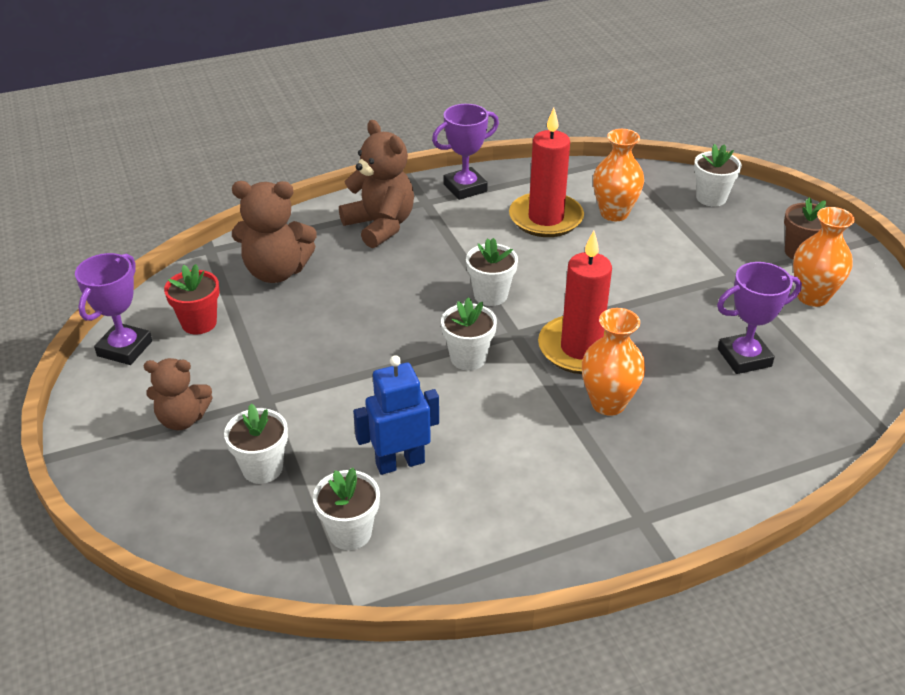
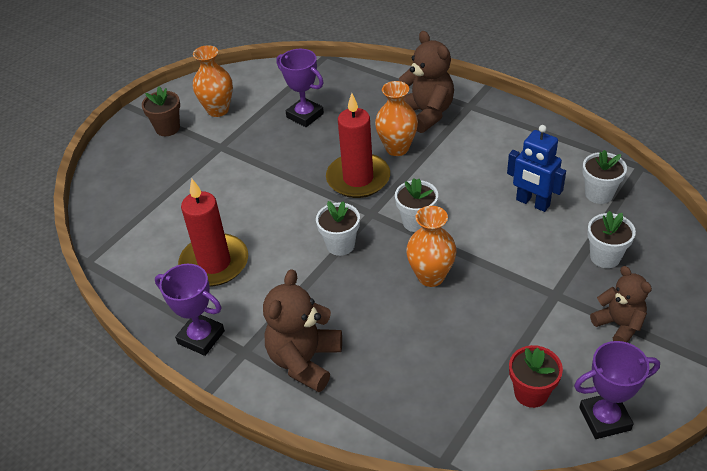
camera: 120 degrees left, 5 degrees up
(276, 271) = (426, 389): brown teddy bear -> brown teddy bear (426, 113)
(614, 213) = (179, 229): orange vase -> orange vase (431, 276)
(711, 198) = (119, 189): white flower pot -> none

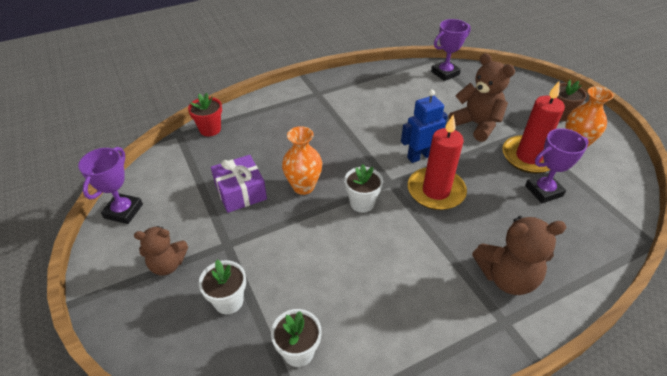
camera: 115 degrees right, 0 degrees up
(201, 337) = (341, 82): purple trophy -> purple trophy (445, 73)
(214, 263) = (395, 100): red candle -> red candle (528, 157)
(304, 360) = (290, 111): brown teddy bear -> brown teddy bear (476, 125)
(340, 245) = (369, 156): white flower pot -> none
(397, 148) = (462, 231): orange vase -> none
(483, 325) = (240, 192): none -> purple gift
(531, 393) = (175, 188): red flower pot -> red flower pot (210, 129)
(532, 203) = (327, 289): blue robot -> blue robot (420, 156)

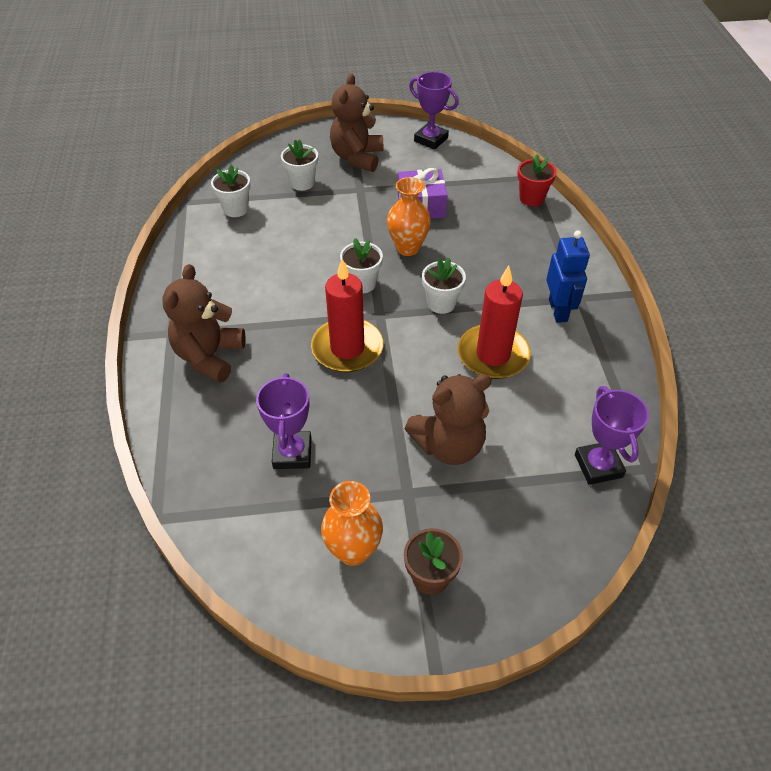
camera: 110 degrees right, 5 degrees up
(168, 264) = (357, 158): brown teddy bear -> brown teddy bear, size x1.53
(359, 153) = (441, 303): none -> white flower pot
(420, 156) = (411, 356): blue robot -> blue robot (558, 310)
(528, 157) = (357, 472): red candle -> red candle (493, 355)

